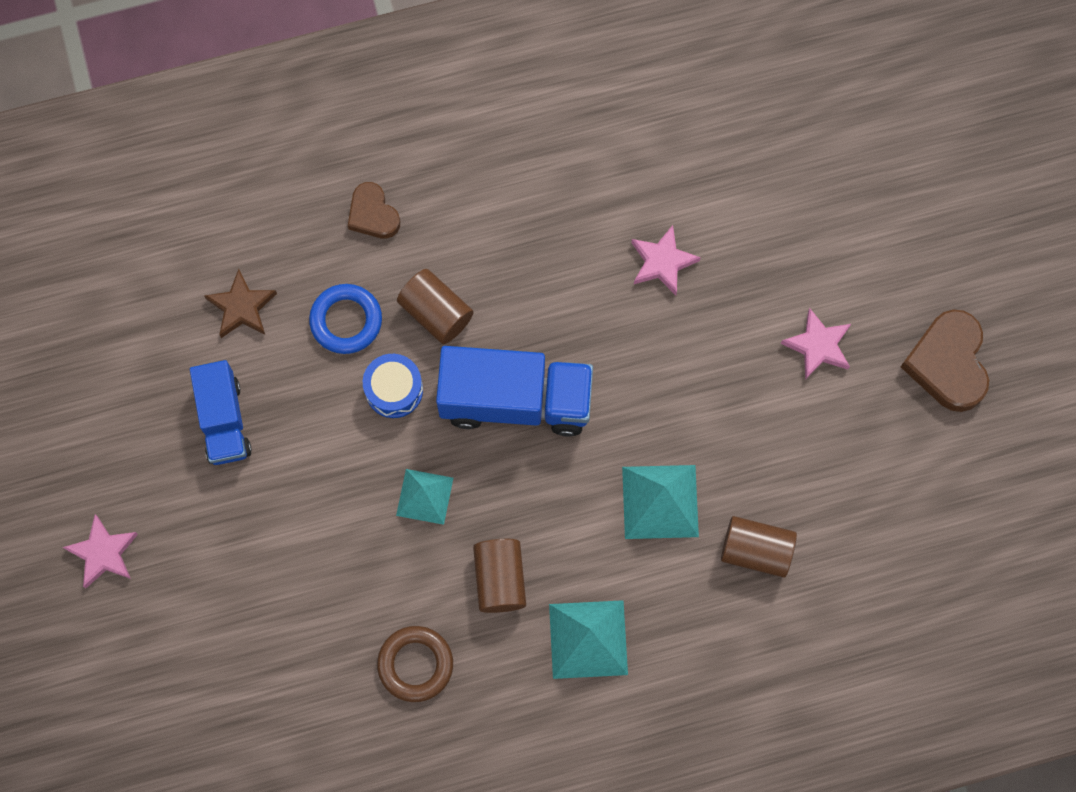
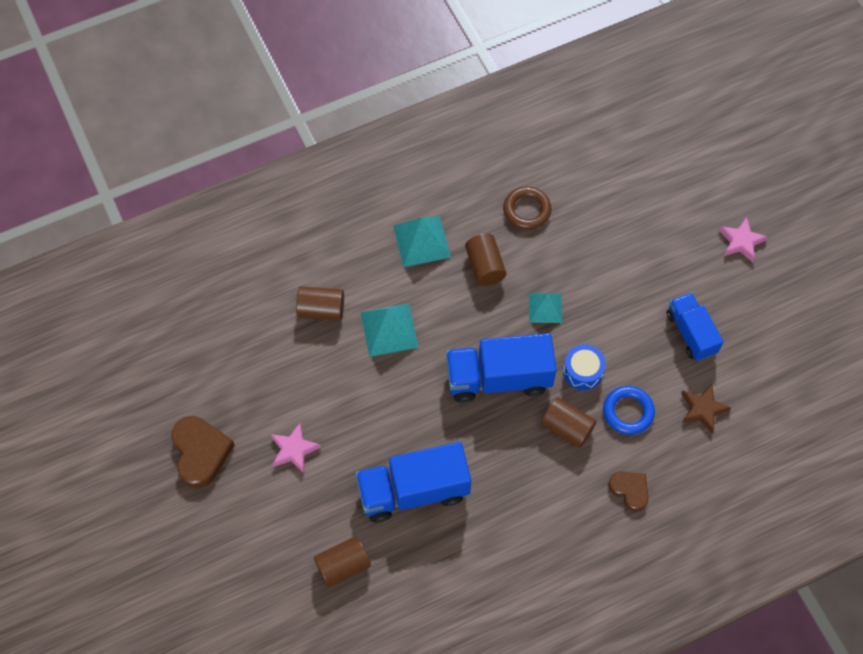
camera: 170 degrees right, 10 degrees down
(662, 262) = (413, 491): pink star -> blue truck
(769, 182) = (343, 565): none -> brown cylinder

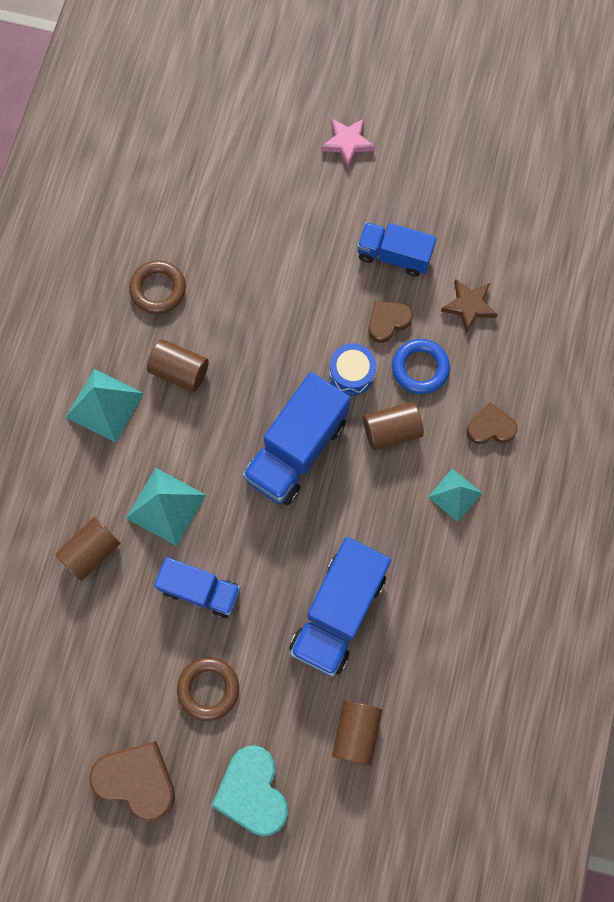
camera: 50 degrees left, 10 degrees up
(251, 529) = (252, 791): none -> turquoise heart
(294, 450) = (208, 688): pink star -> brown ring
(353, 394) = (200, 590): none -> blue truck
(545, 307) = (265, 353): turquoise pyramid -> turquoise pyramid (455, 494)
(640, 365) = (387, 322): none -> brown heart

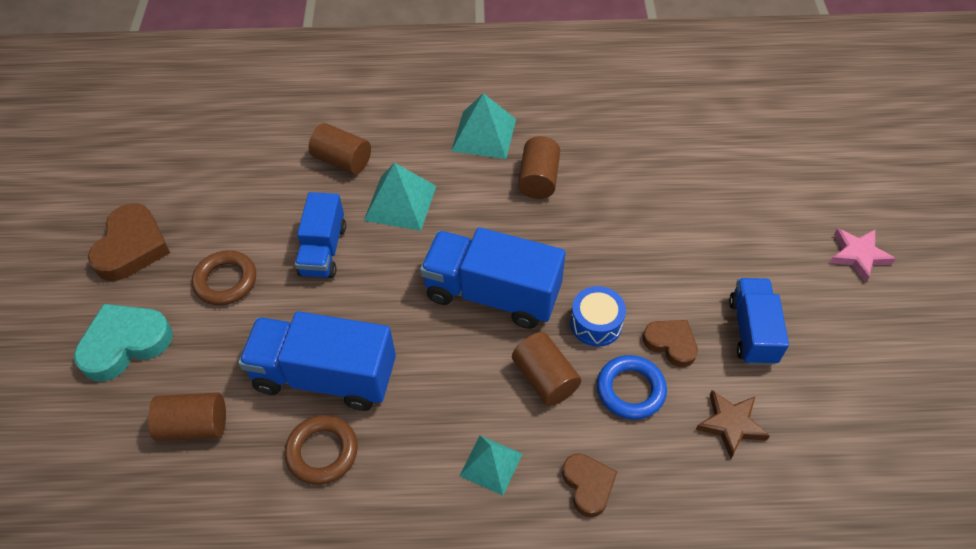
camera: 75 degrees right, 20 degrees down
(158, 289) = (613, 143): brown ring -> brown ring (322, 452)

